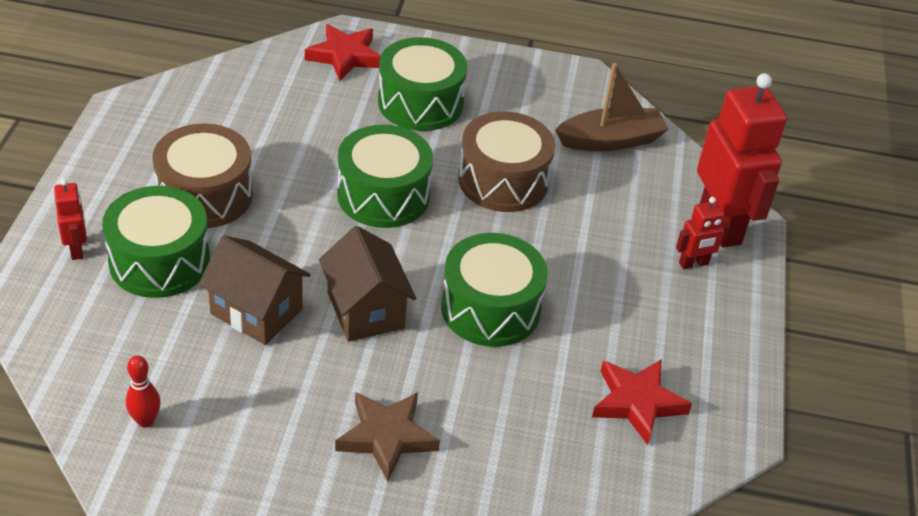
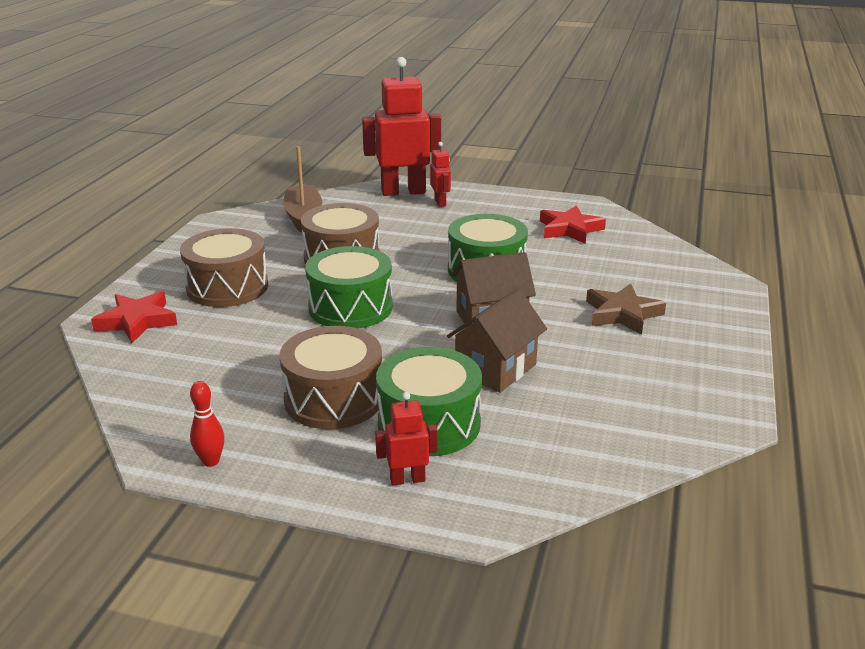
camera: 80 degrees left, 15 degrees down
(145, 421) = (635, 424): red bowling pin -> red bowling pin (211, 461)
(420, 103) = (227, 287): green drum -> brown drum

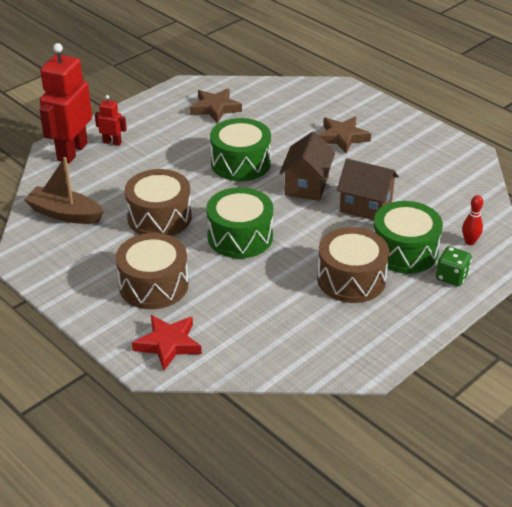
camera: 60 degrees left, 10 degrees up
(211, 461) = (384, 348): red bowling pin -> red bowling pin (470, 242)
(407, 479) = (451, 277): red robot -> green dice
(495, 369) = (365, 206): brown house -> brown house turned 45 degrees counterclockwise
(570, 229) = (215, 108): red star -> brown star

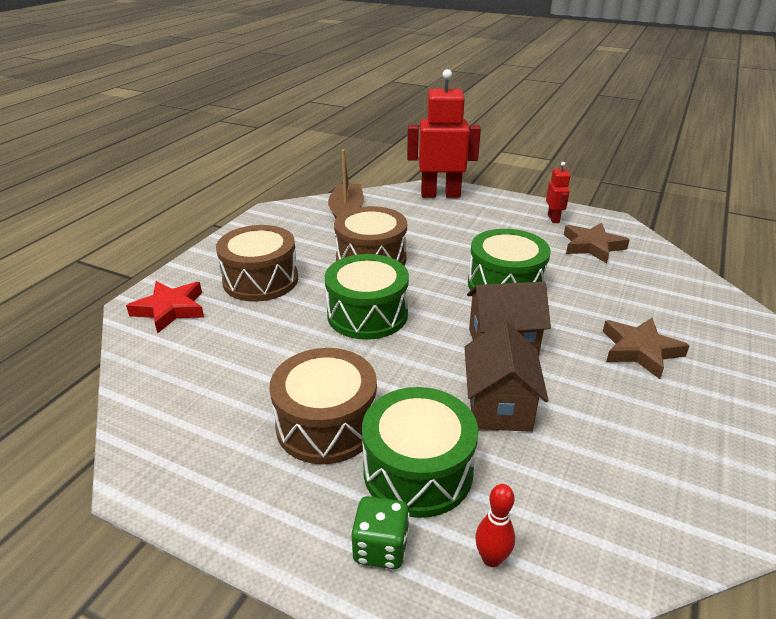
camera: 70 degrees right, 5 degrees down
(112, 142) = (472, 208): red robot -> red robot (553, 219)

